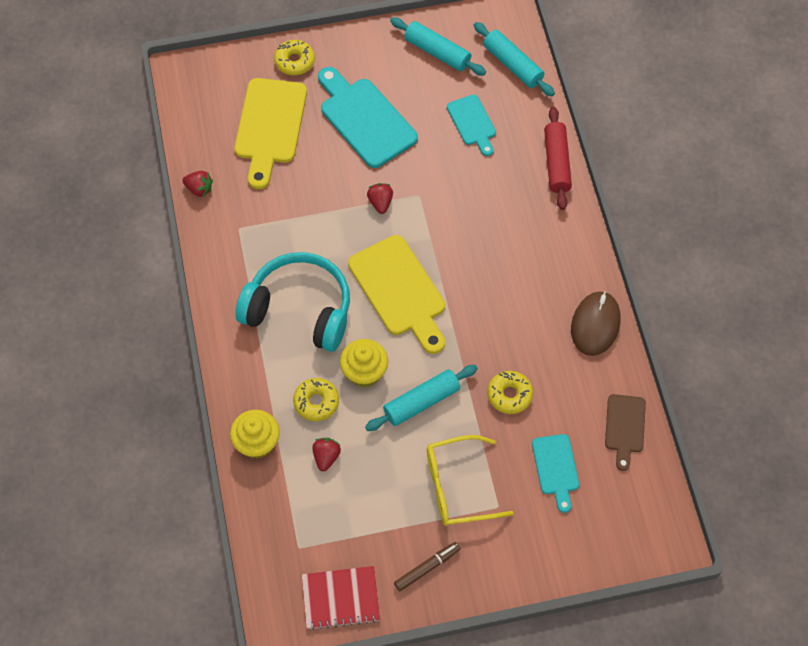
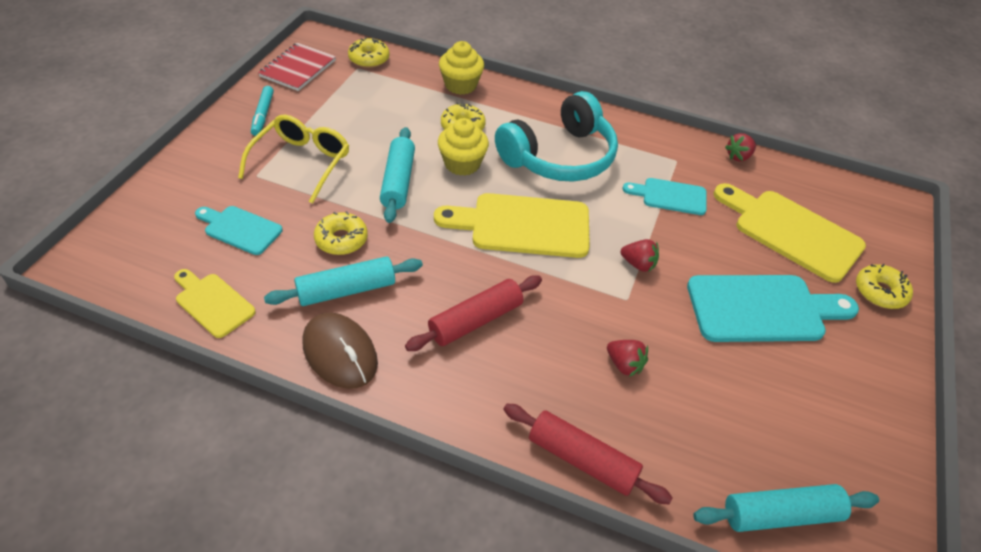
camera: 120 degrees right, 15 degrees down
(276, 549) = (369, 59): none -> yellow donut
(326, 457) = (410, 110): red strawberry -> red strawberry (624, 365)
(427, 568) = (263, 115): brown marker -> turquoise marker
(437, 52) = (842, 436): turquoise rolling pin -> turquoise rolling pin (346, 290)
(472, 123) = (701, 406): turquoise cutting board -> turquoise cutting board (670, 196)
(508, 268) = (475, 320): none -> red rolling pin
(625, 427) = (212, 303): brown cutting board -> yellow cutting board

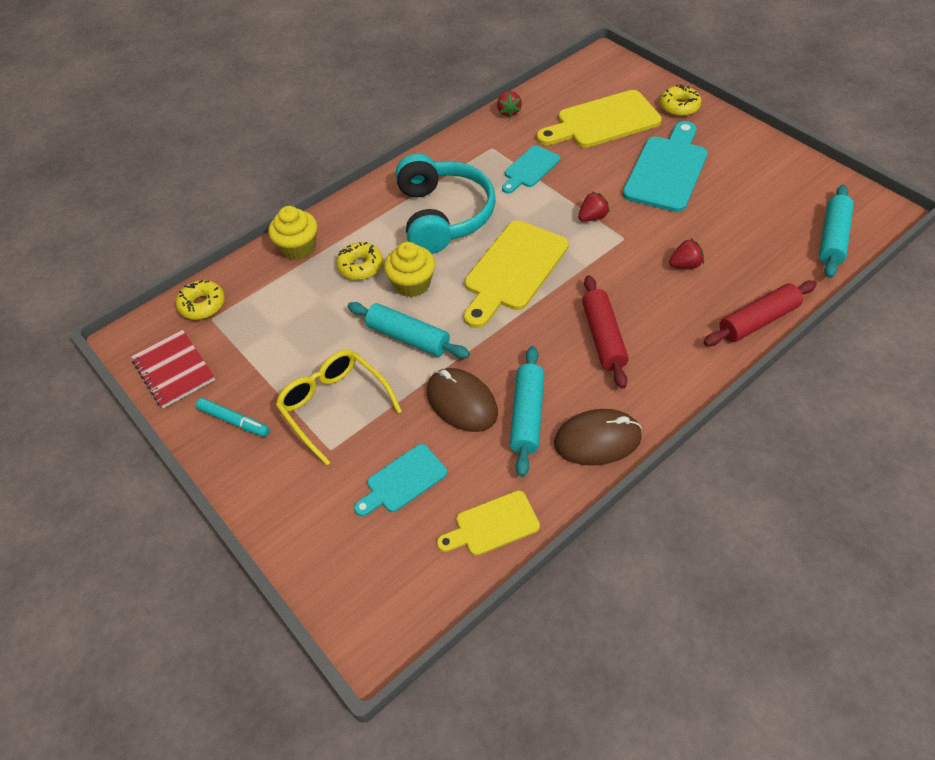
camera: 55 degrees left, 5 degrees up
(341, 239) = (462, 402): yellow donut -> brown mouse

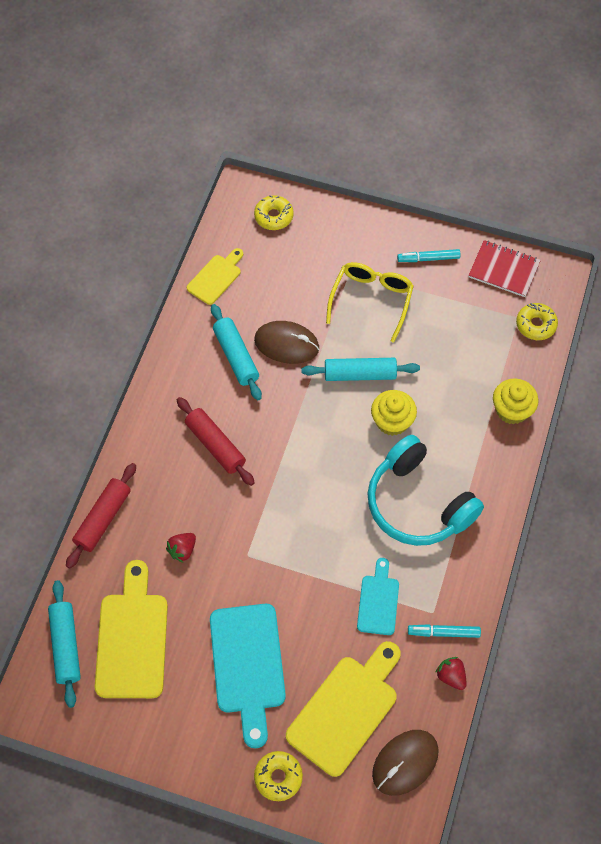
camera: 145 degrees right, 10 degrees up
(334, 405) = (371, 300): yellow glasses -> yellow glasses turned 90 degrees counterclockwise
(360, 266) = (446, 417): yellow donut -> yellow donut (273, 216)
(403, 481) = (288, 276): turquoise cutting board -> none
(493, 135) = (443, 632): none -> turquoise marker
(513, 270) = (321, 474): yellow cutting board -> yellow cutting board (132, 638)
(592, 217) = (287, 567): red strawberry -> none
(597, 440) = (179, 362): brown mouse -> brown mouse (405, 762)

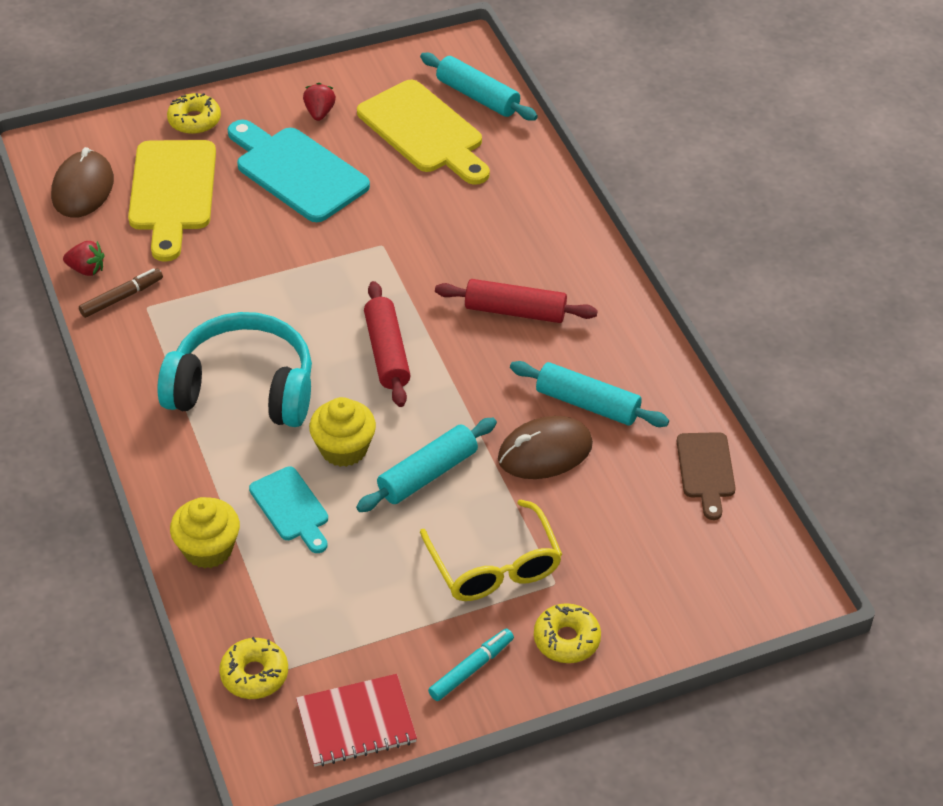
camera: 140 degrees right, 15 degrees down
(103, 519) = (554, 192): red rolling pin -> red rolling pin (387, 353)
(182, 550) = (450, 213): red strawberry -> red strawberry (319, 112)
(216, 277) = (706, 470): yellow cutting board -> brown cutting board
(273, 216) = (722, 588): yellow donut -> yellow donut (566, 639)
(378, 601) = (212, 284): turquoise cutting board -> turquoise cutting board (291, 508)
(443, 632) = (122, 297): turquoise marker -> brown marker

